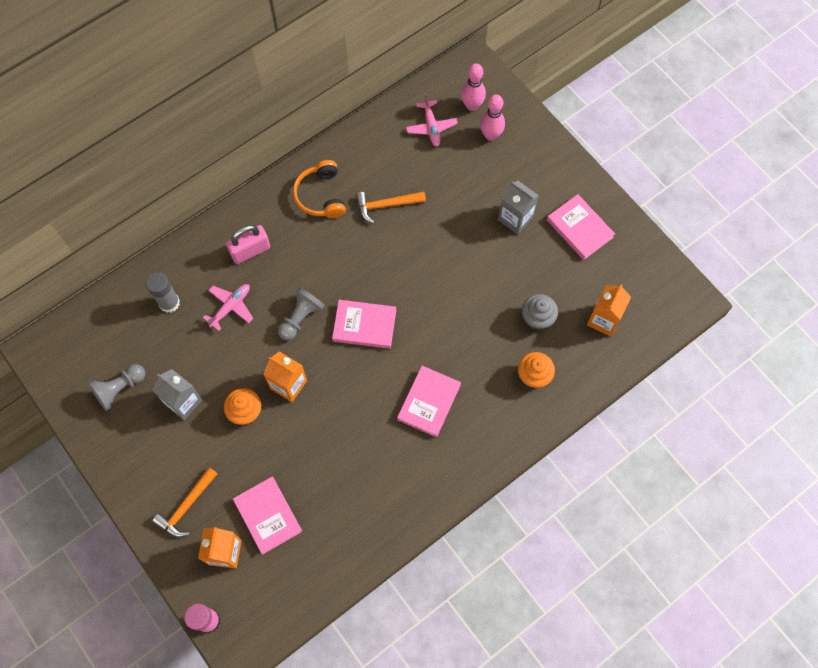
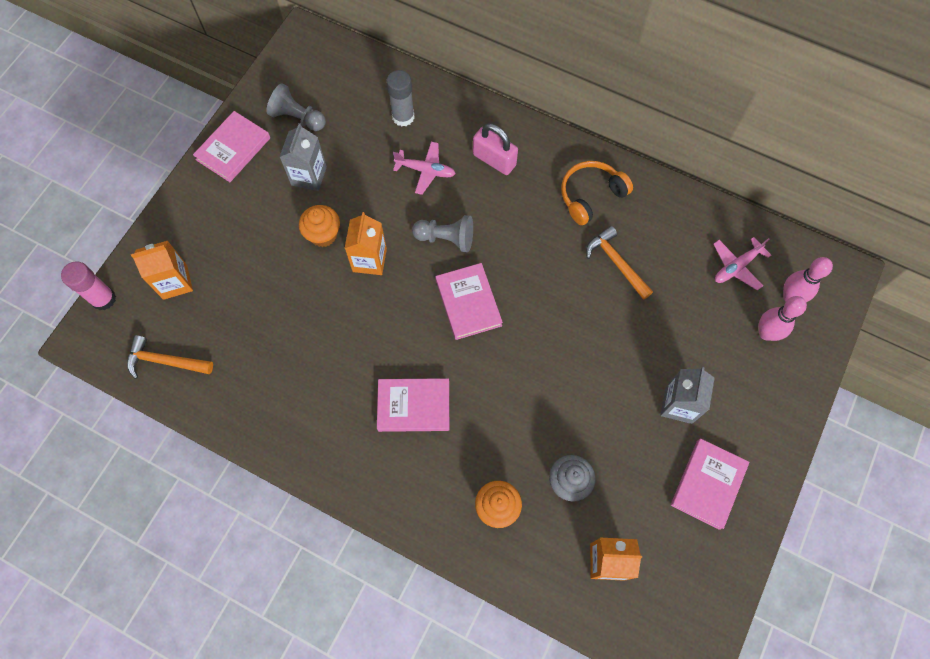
camera: 65 degrees right, 0 degrees up
(186, 507) = (206, 227): orange hammer -> orange hammer (165, 361)
(268, 515) = (226, 304): pink book -> pink book (233, 149)

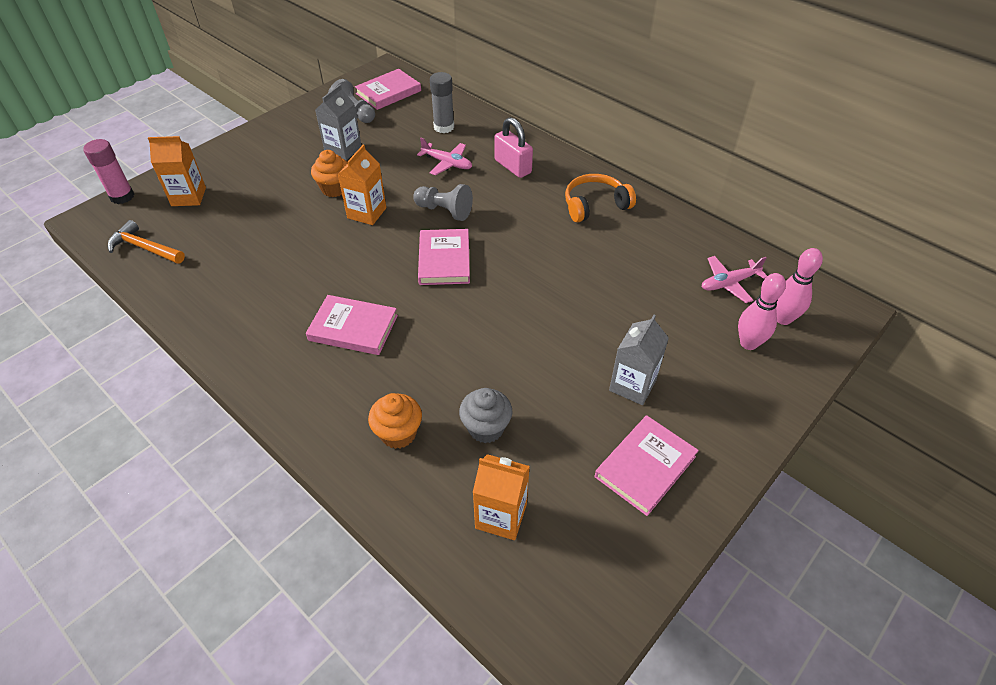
camera: 15 degrees right, 20 degrees down
(233, 149) = (290, 123): pink book -> pink book (388, 92)
(616, 262) = (603, 257): orange hammer -> none

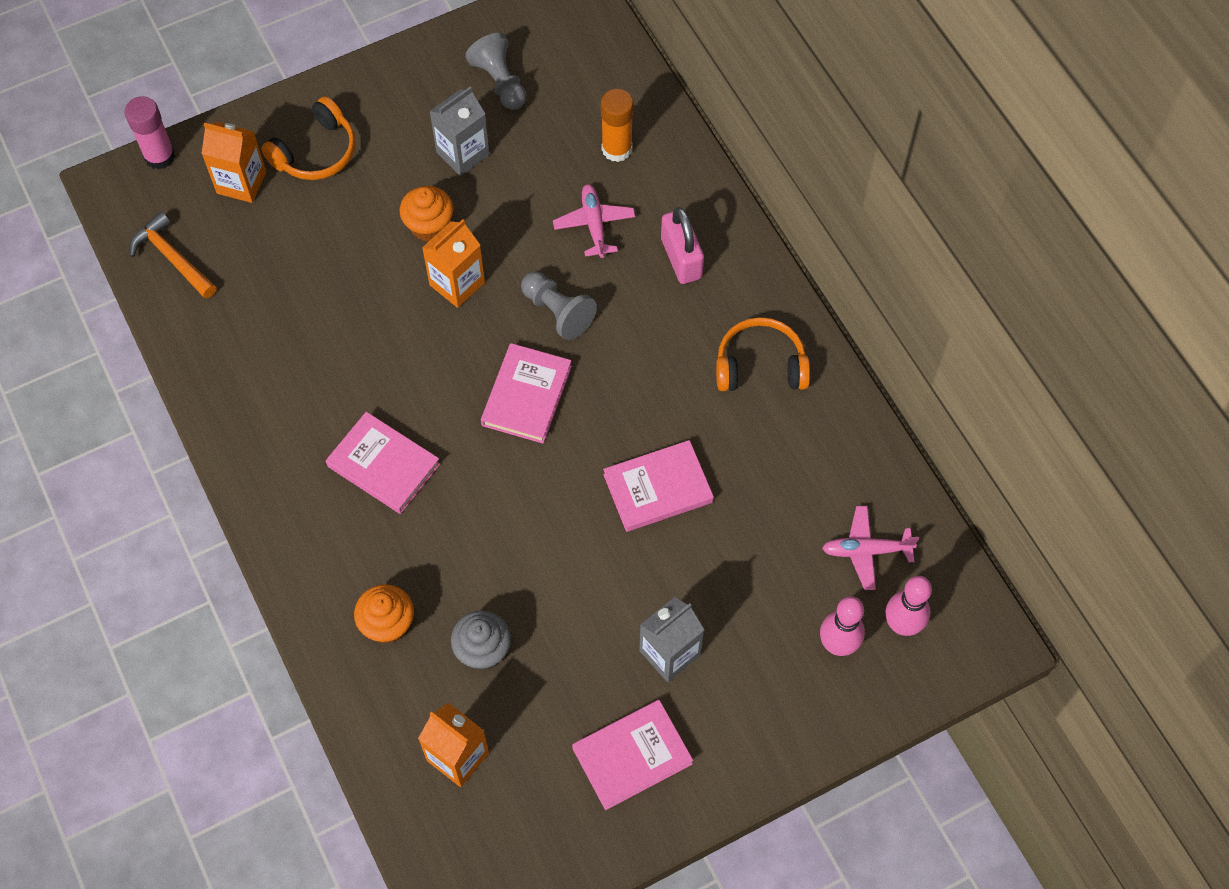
camera: 20 degrees right, 15 degrees up
(239, 170) = (316, 152): none -> orange headphones
(388, 92) = (564, 49): pink book -> pink book (658, 488)
(444, 127) = (617, 149): grey glue stick -> orange glue stick
(447, 163) = (594, 224): pink plane -> pink plane turned 150 degrees counterclockwise

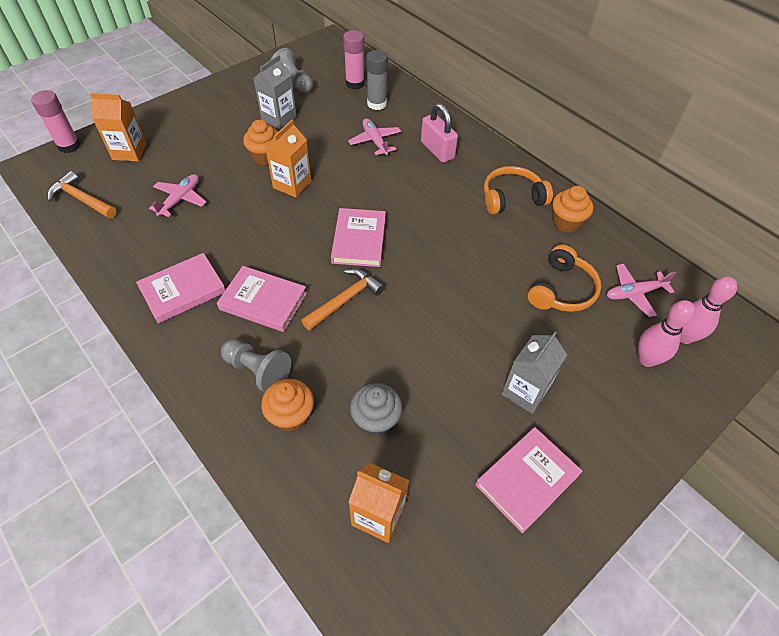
camera: 15 degrees left, 10 degrees down
(301, 282) = (180, 199): none -> pink plane
(316, 152) = (180, 130): orange headphones -> orange headphones (561, 290)
(486, 484) = (345, 299): none -> orange hammer
(557, 312) = (366, 189): grey pawn -> grey pawn (257, 371)
(594, 99) = (355, 83): none -> pink glue stick
(617, 149) = (376, 104): orange glue stick -> grey glue stick
(658, 488) = (472, 280): pink book -> pink book (183, 290)
(821, 422) = (566, 222): none -> orange cupcake

